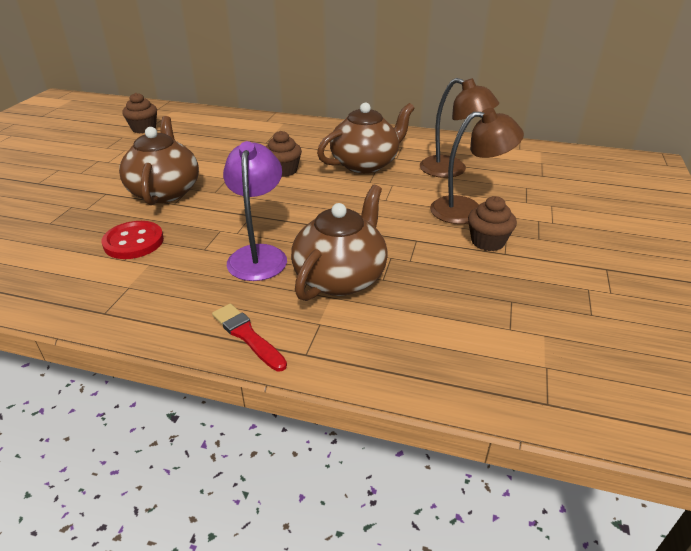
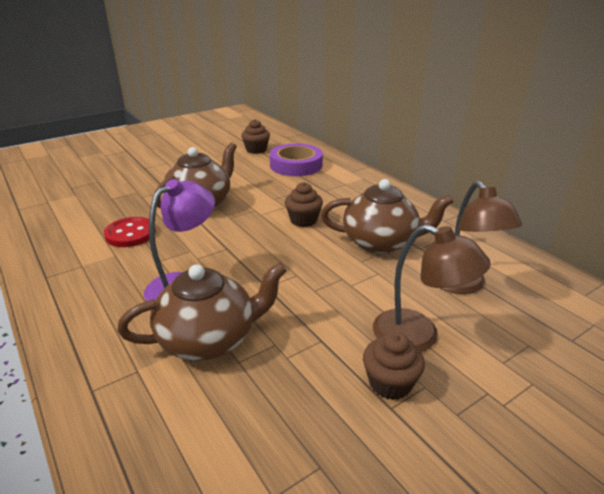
camera: 40 degrees right, 5 degrees down
(207, 130) = (296, 165): none -> purple tape
(247, 335) = (83, 347): red brush -> none

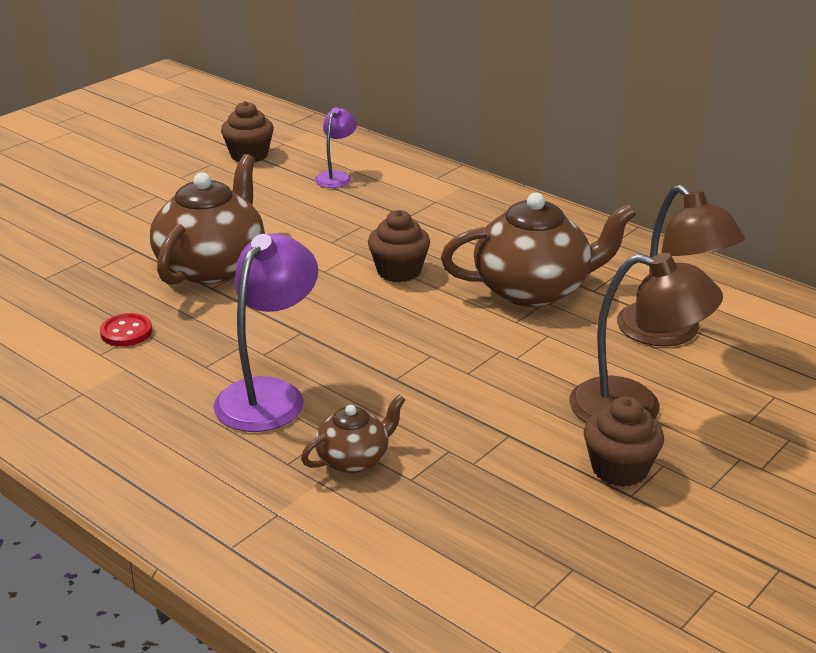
camera: 15 degrees left, 0 degrees up
(130, 234) = (126, 332): red button -> red button, size x0.62
(209, 339) = (354, 459): brown teapot -> brown teapot, size x0.51
(296, 165) = (336, 177): purple tape -> purple lamp

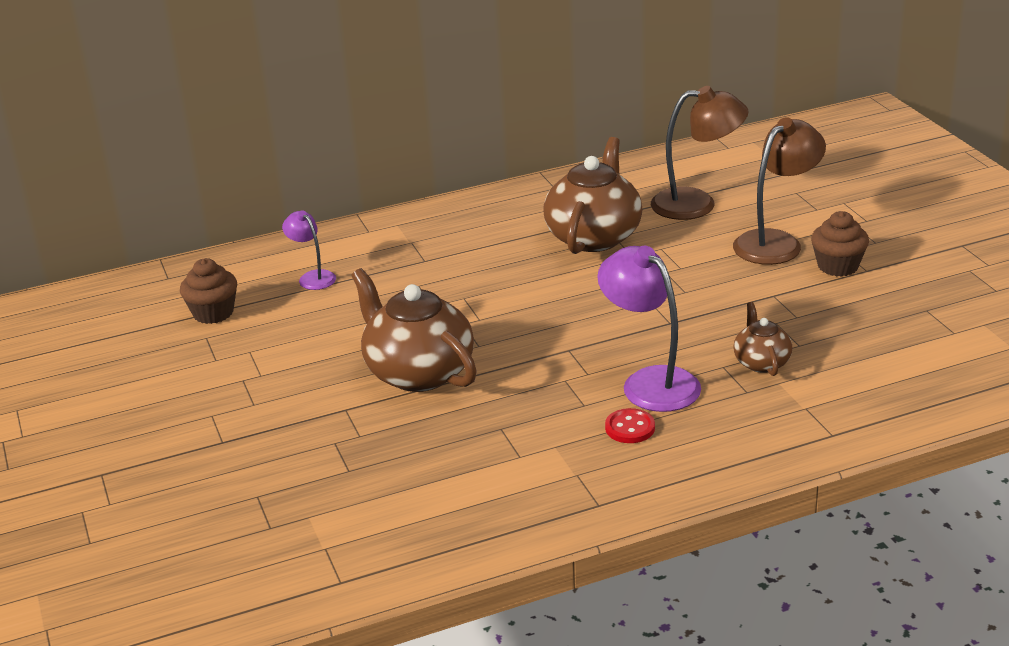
camera: 60 degrees left, 0 degrees up
(126, 332) = (494, 436): red button -> red button (630, 428)
(399, 271) = (513, 285): brown cupcake -> none

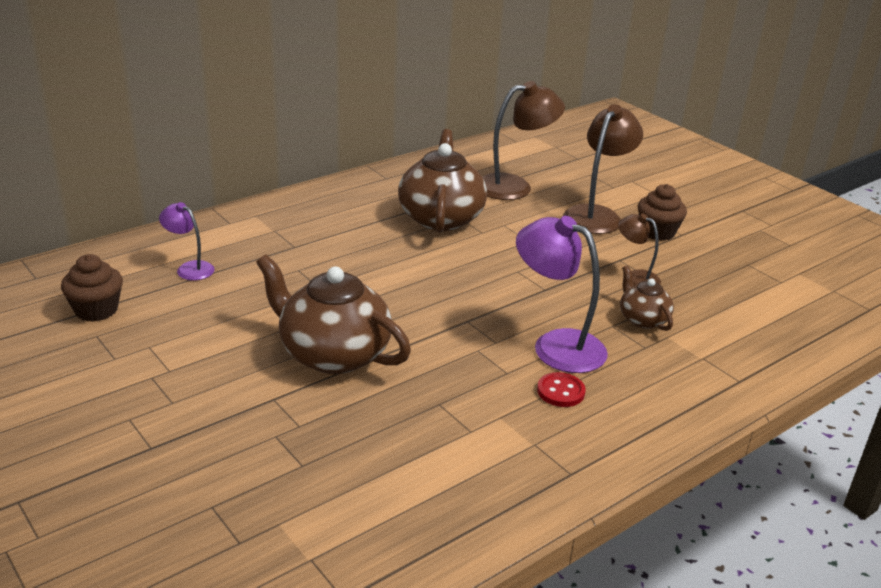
camera: 20 degrees left, 0 degrees up
(780, 316) = (635, 277): none -> brown lamp

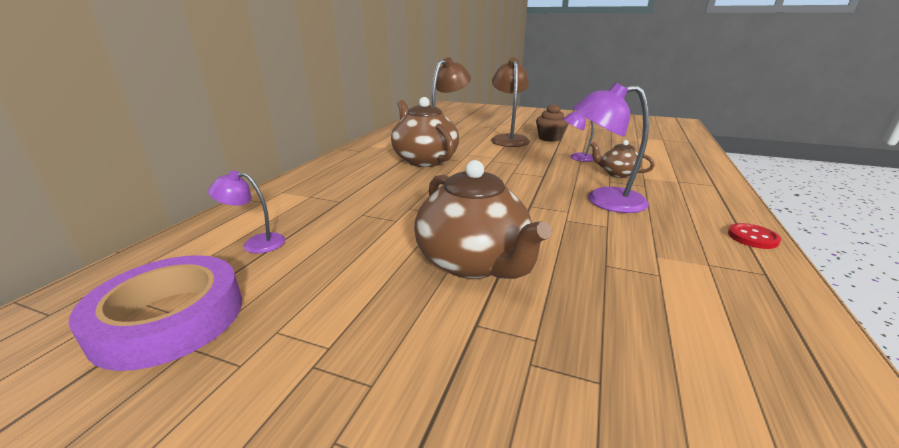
camera: 30 degrees left, 5 degrees down
(96, 310) = (169, 318): brown cupcake -> purple tape
(333, 354) = (474, 262): brown teapot -> brown teapot turned 120 degrees counterclockwise
(560, 391) = (656, 224): red button -> red button (752, 237)
(635, 277) = (576, 157): brown lamp -> purple lamp

